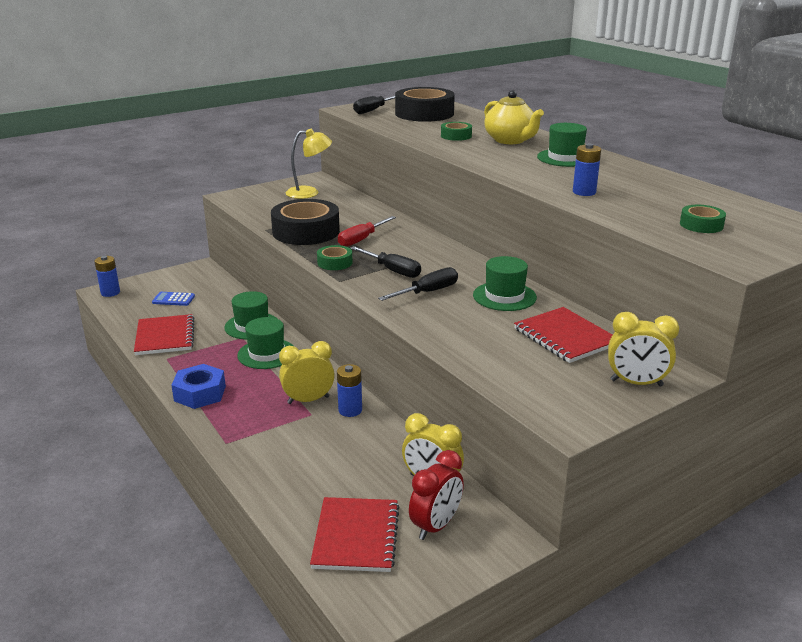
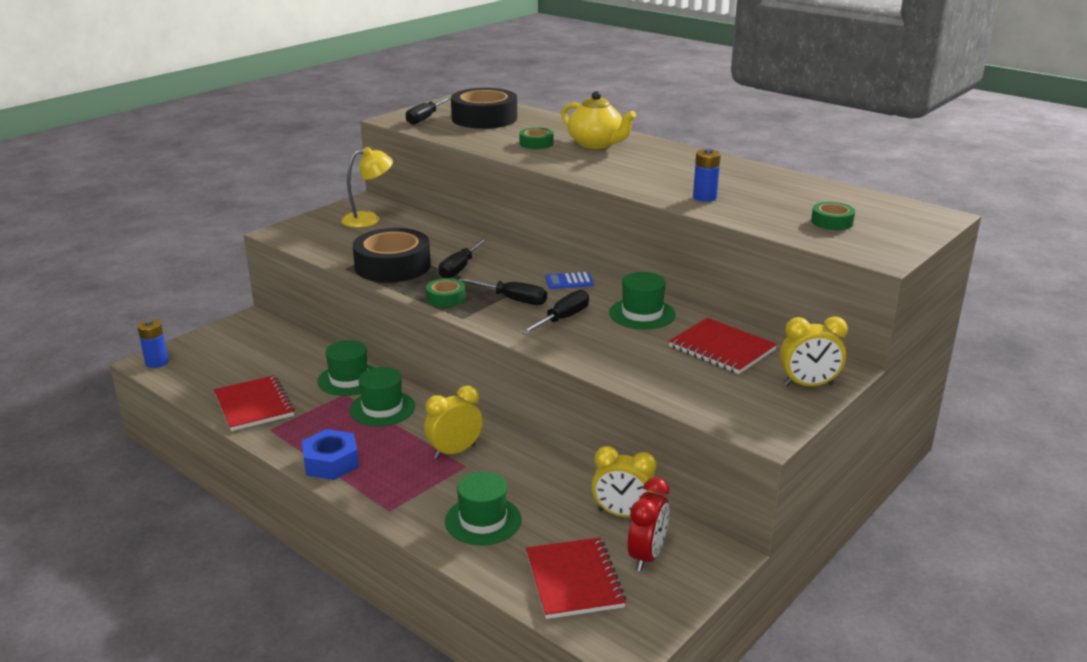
camera: 15 degrees left, 0 degrees up
(173, 299) = (239, 361): blue calculator -> blue calculator (569, 281)
(350, 410) = (504, 455): blue battery -> none
(361, 240) = (459, 269): red screwdriver -> black screwdriver
(565, 158) = (664, 160): green hat -> green hat (483, 520)

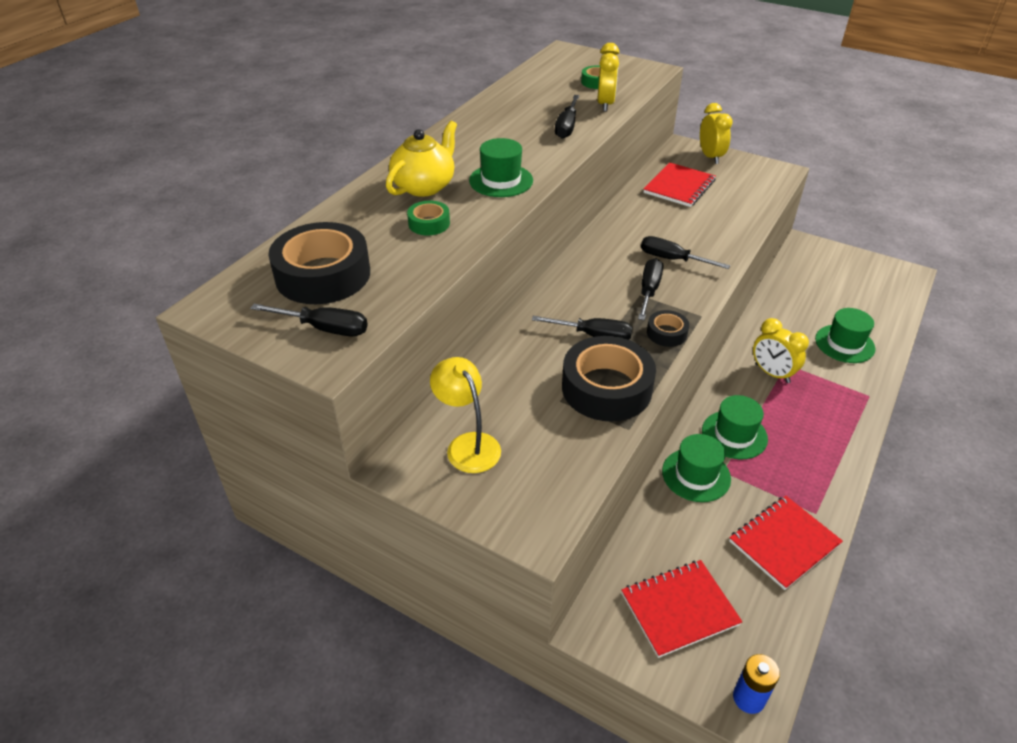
camera: 100 degrees left, 15 degrees up
(331, 462) = (836, 448): blue nut -> none
(446, 298) = (666, 333): green tape -> black tape
(569, 281) = (595, 263): blue calculator -> none
(574, 580) = (871, 296): red notebook -> red notebook (679, 609)
(622, 514) = (792, 282): yellow clock -> yellow clock (605, 104)
(642, 314) = (641, 222): green hat -> green hat (501, 180)
(647, 556) = (826, 270): red clock -> none
(704, 197) = (567, 127): blue battery -> black screwdriver

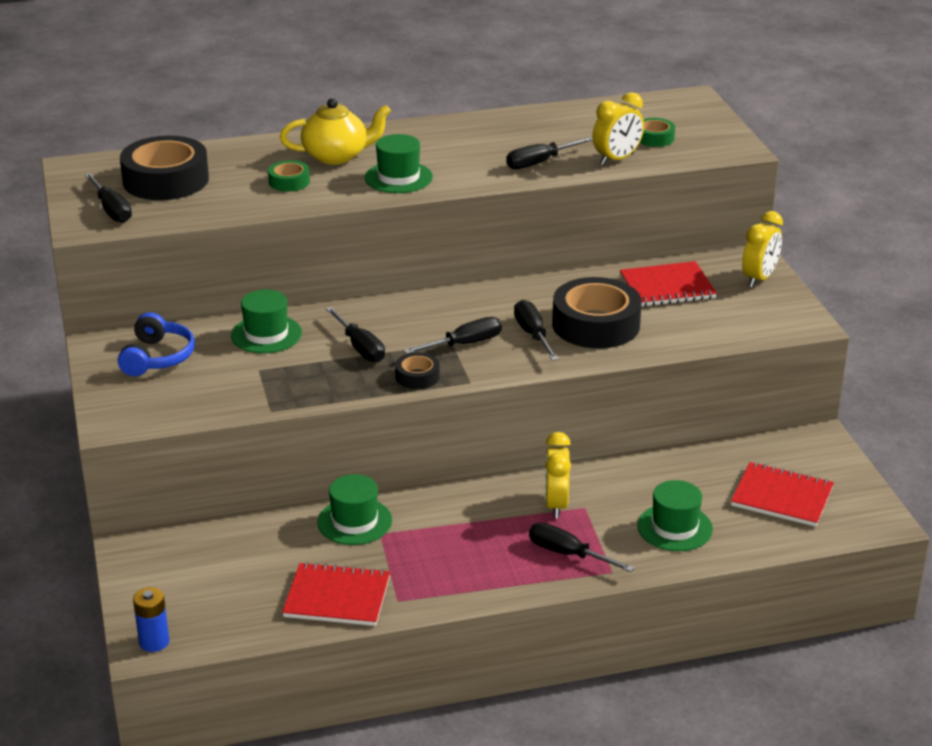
camera: 45 degrees right, 10 degrees down
(468, 444) = (157, 357): yellow lamp -> blue headphones
(606, 388) = (303, 381): black tape -> black tape (596, 324)
(679, 609) = (197, 576): red notebook -> red notebook (782, 497)
(734, 435) = (435, 519): green hat -> green hat (266, 334)
(832, 402) = (567, 554): none -> black screwdriver

